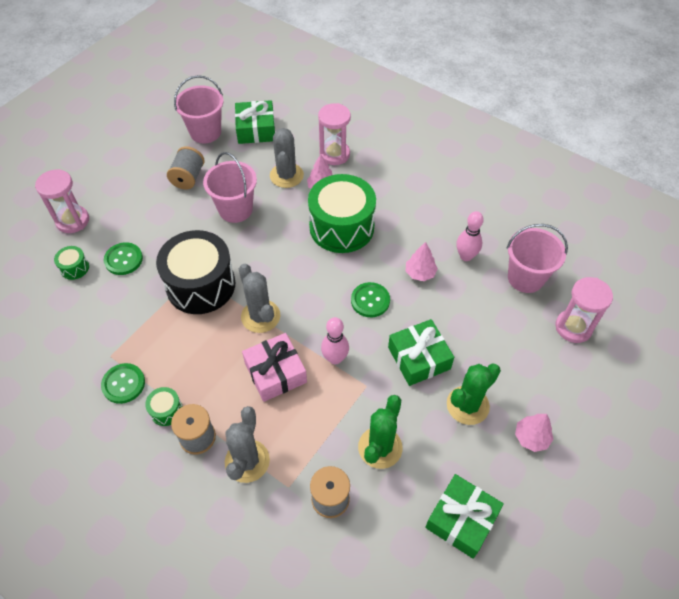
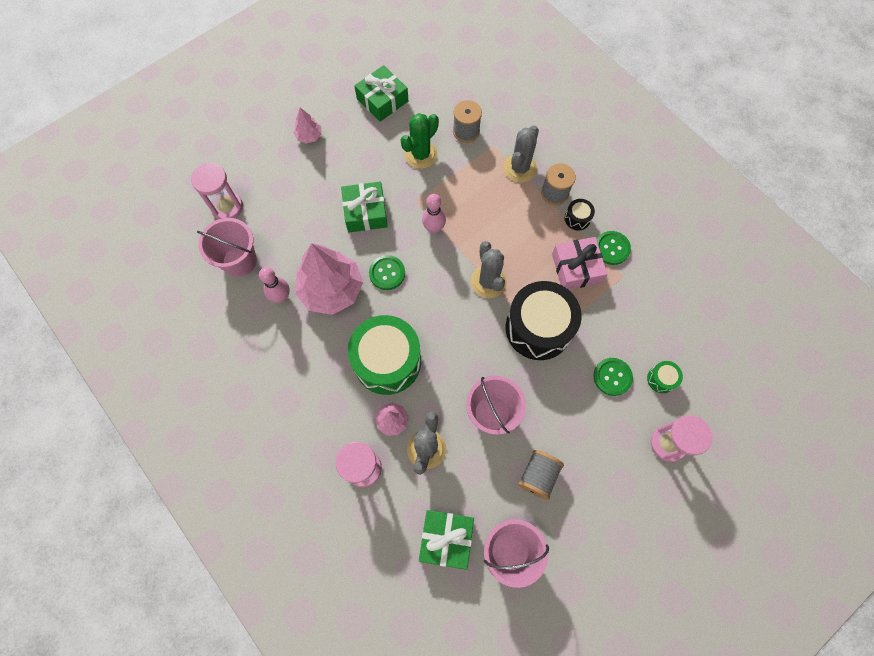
camera: 165 degrees left, 15 degrees up
(166, 410) = (577, 218): green drum -> black drum
(275, 372) = (485, 228): pink gift -> pink gift (576, 268)
(420, 273) = (331, 290): pink tree -> pink tree, size x2.16
(467, 405) = (344, 168): green cactus -> none

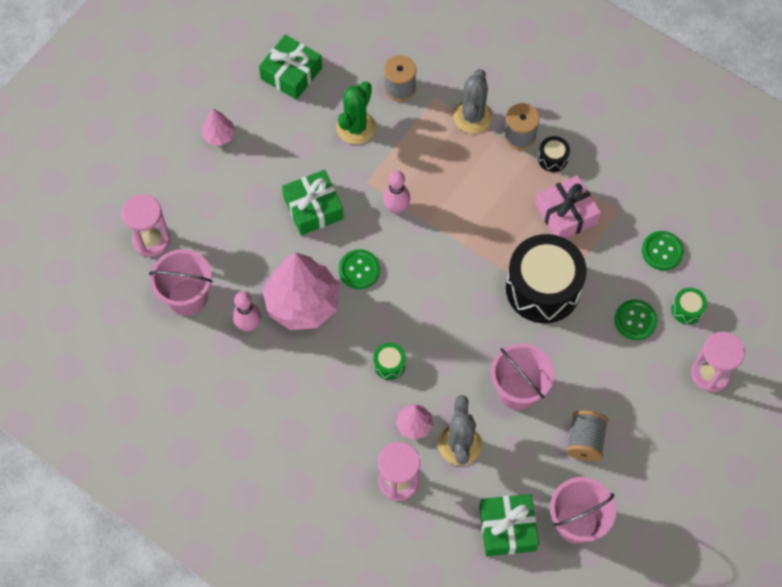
camera: 15 degrees left, 5 degrees down
(387, 361) = (389, 365): green drum -> green drum, size x0.42
(488, 282) = (474, 252): grey cactus -> none
(611, 248) = (598, 183): green button -> green button (662, 251)

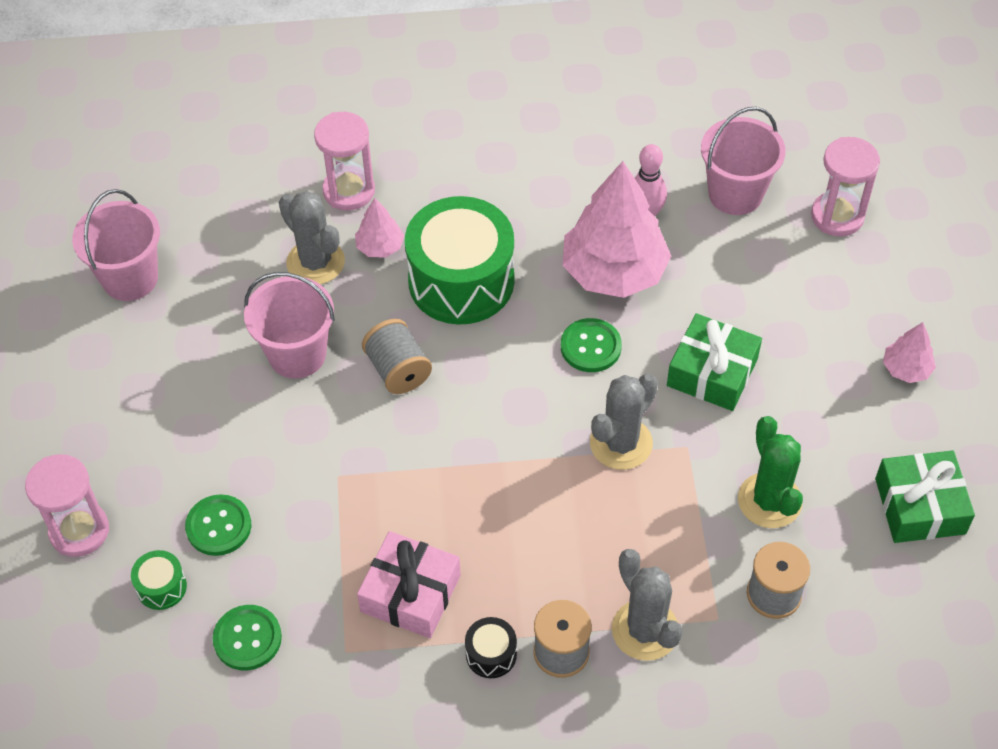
camera: 140 degrees right, 10 degrees down
(389, 365) = (461, 281): green drum -> green drum, size x2.40
(396, 208) = (621, 443): pink bowling pin -> grey cactus
(507, 528) = (200, 226): green gift -> none
(543, 288) = (362, 481): black drum -> none
(585, 441) = (180, 357): grey spool -> grey spool (398, 370)

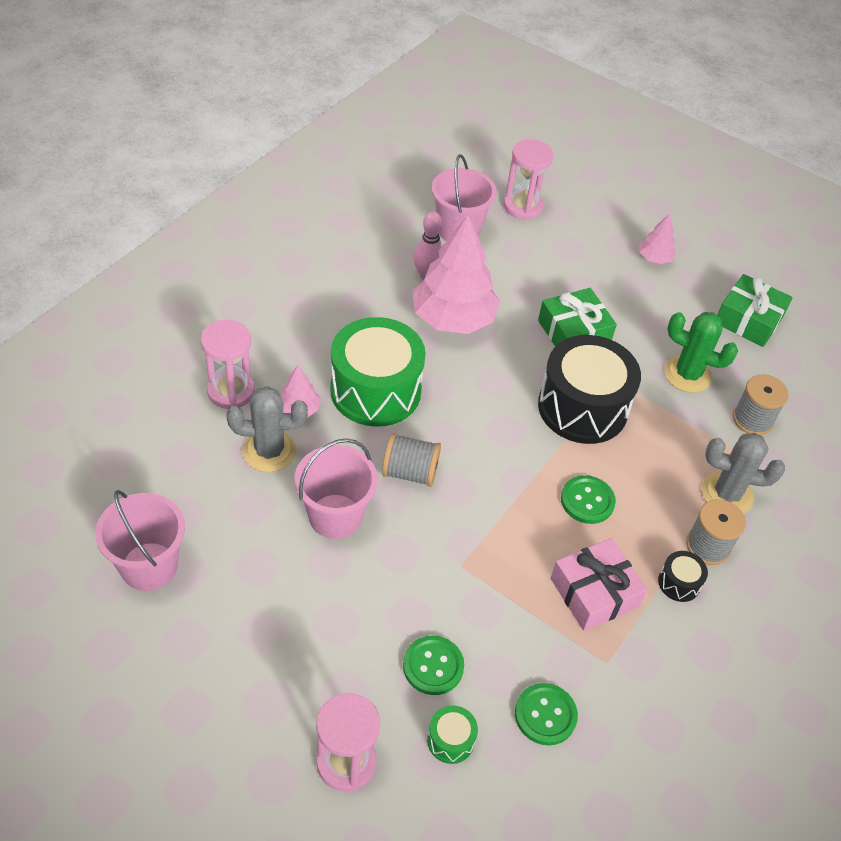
camera: 55 degrees left, 5 degrees down
(590, 347) = (497, 369): green button -> green button (587, 501)
(621, 443) = (582, 407): grey cactus -> black drum

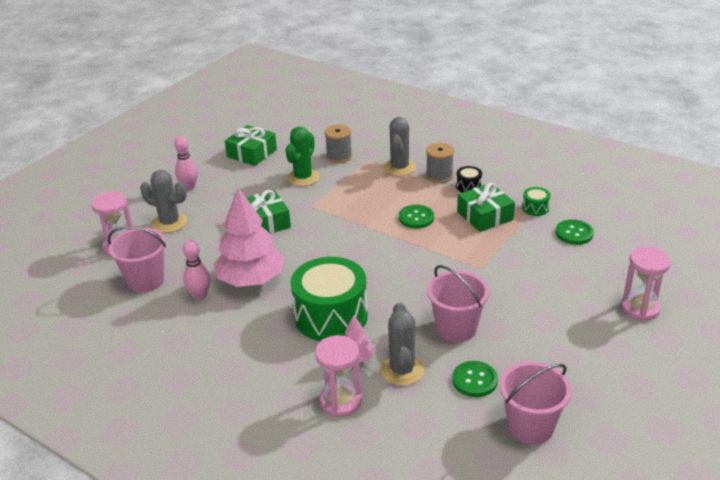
camera: 85 degrees left, 15 degrees down
(410, 472) = (408, 294): grey spool -> none
(433, 666) = (559, 276): green button -> green button (474, 380)
(450, 740) = (606, 267): green drum -> green drum (535, 208)
(572, 244) = (169, 223): none -> grey cactus
(582, 407) = (337, 219): black drum -> none
(594, 592) = (485, 216): pink gift -> green gift
(654, 258) = (189, 187): pink tree -> pink bowling pin

